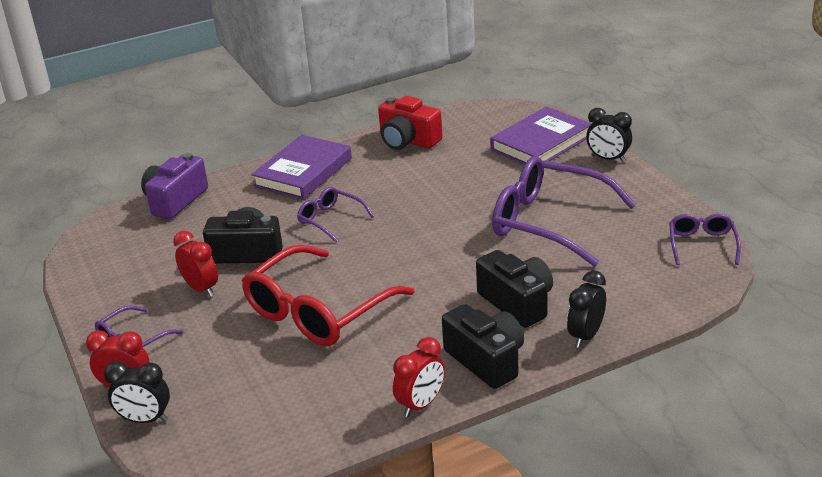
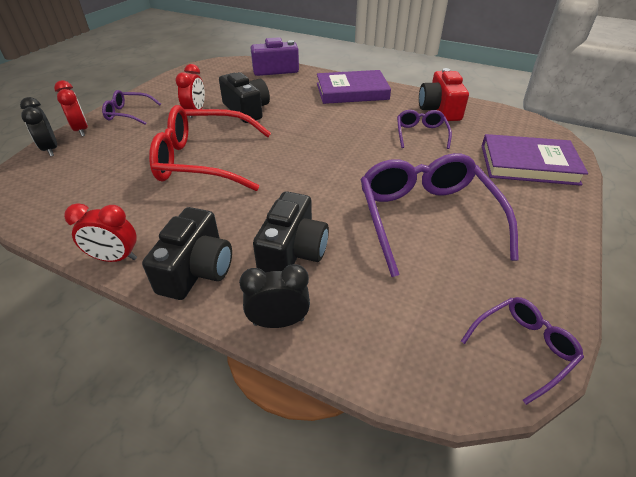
camera: 50 degrees right, 10 degrees up
(330, 219) = (312, 121): purple glasses -> purple glasses (421, 134)
(608, 159) = (565, 210): black clock -> none

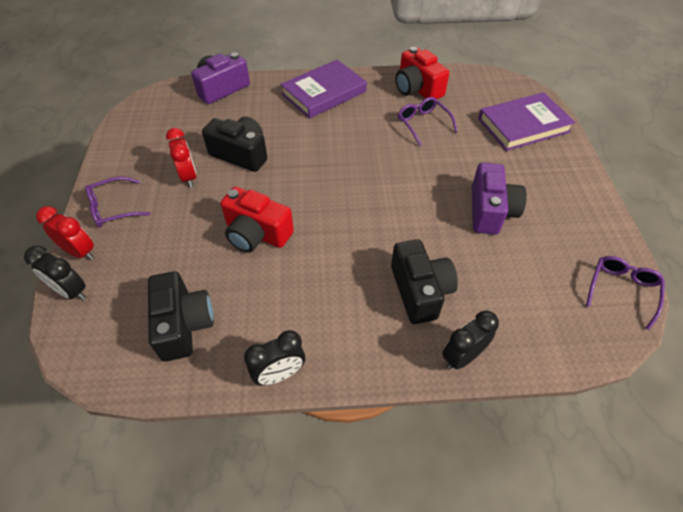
camera: 30 degrees left, 10 degrees up
(115, 258) = (279, 374): red clock -> black clock
(197, 269) = (360, 347): black camera -> black camera (183, 324)
(203, 160) = (256, 234): red glasses -> red camera
(426, 217) = (490, 211): purple glasses -> purple camera

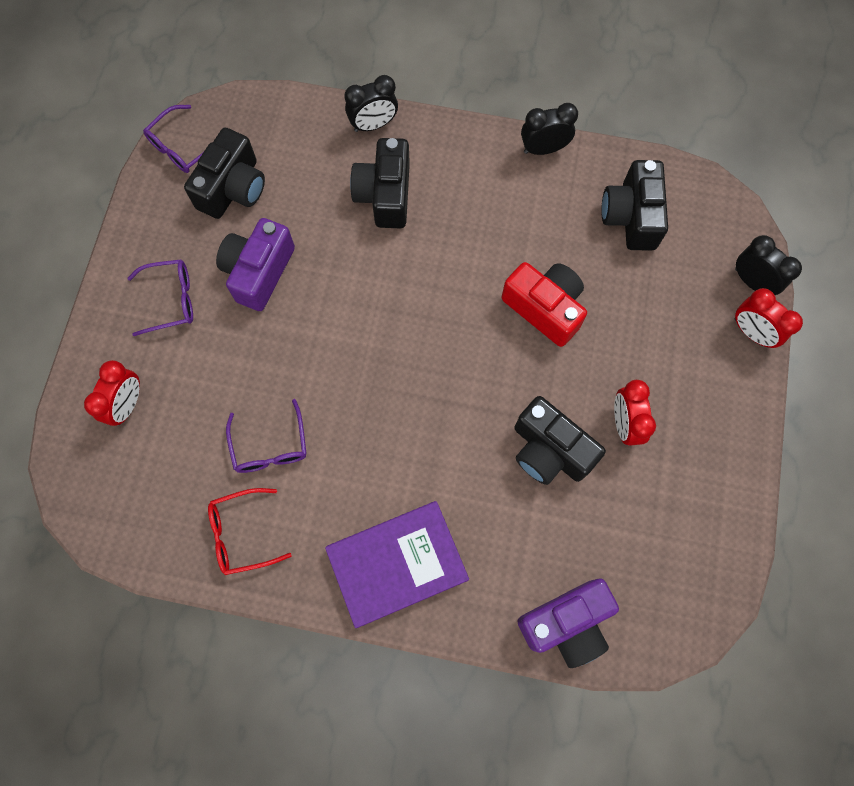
camera: 165 degrees left, 20 degrees up
(113, 208) = (721, 392): purple glasses -> purple glasses (171, 300)
(417, 88) = (241, 534): red camera -> red glasses
(523, 125) = (127, 404): purple book -> red clock
(553, 266) = (233, 188): none -> black camera

